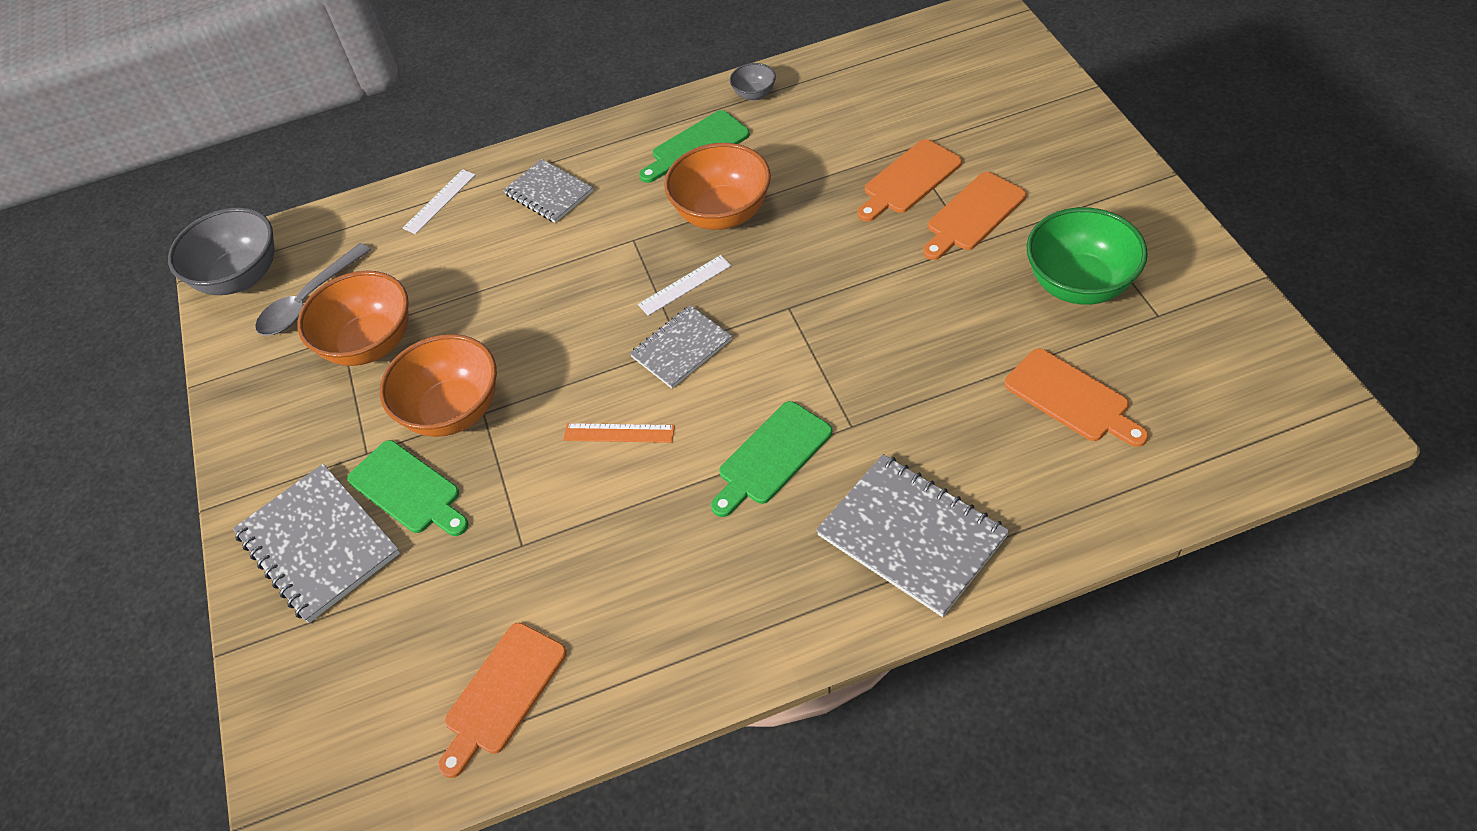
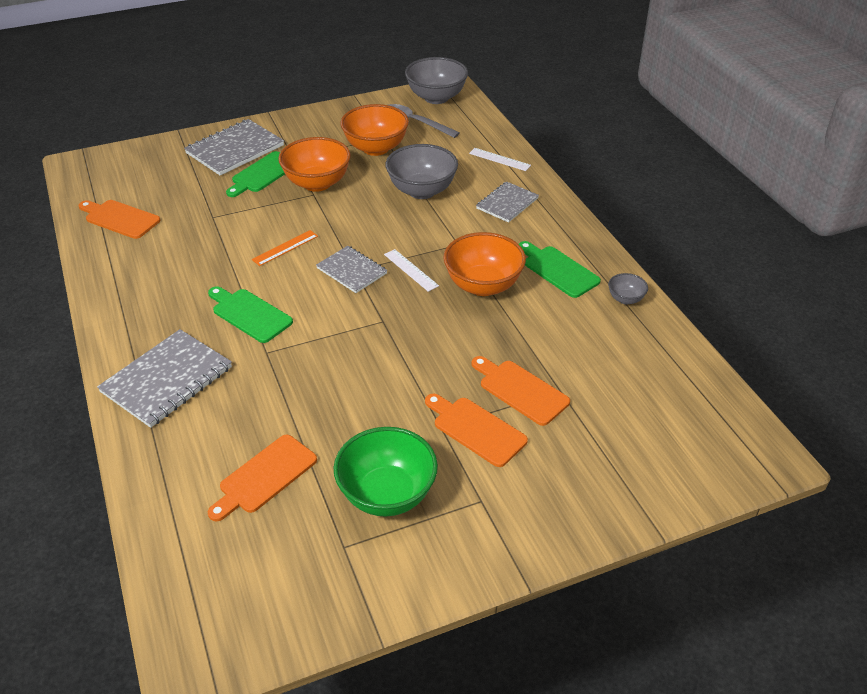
camera: 80 degrees right, 10 degrees down
(500, 282) = (422, 191): none -> grey bowl
(619, 433) = (285, 248): orange ruler -> orange ruler turned 45 degrees clockwise

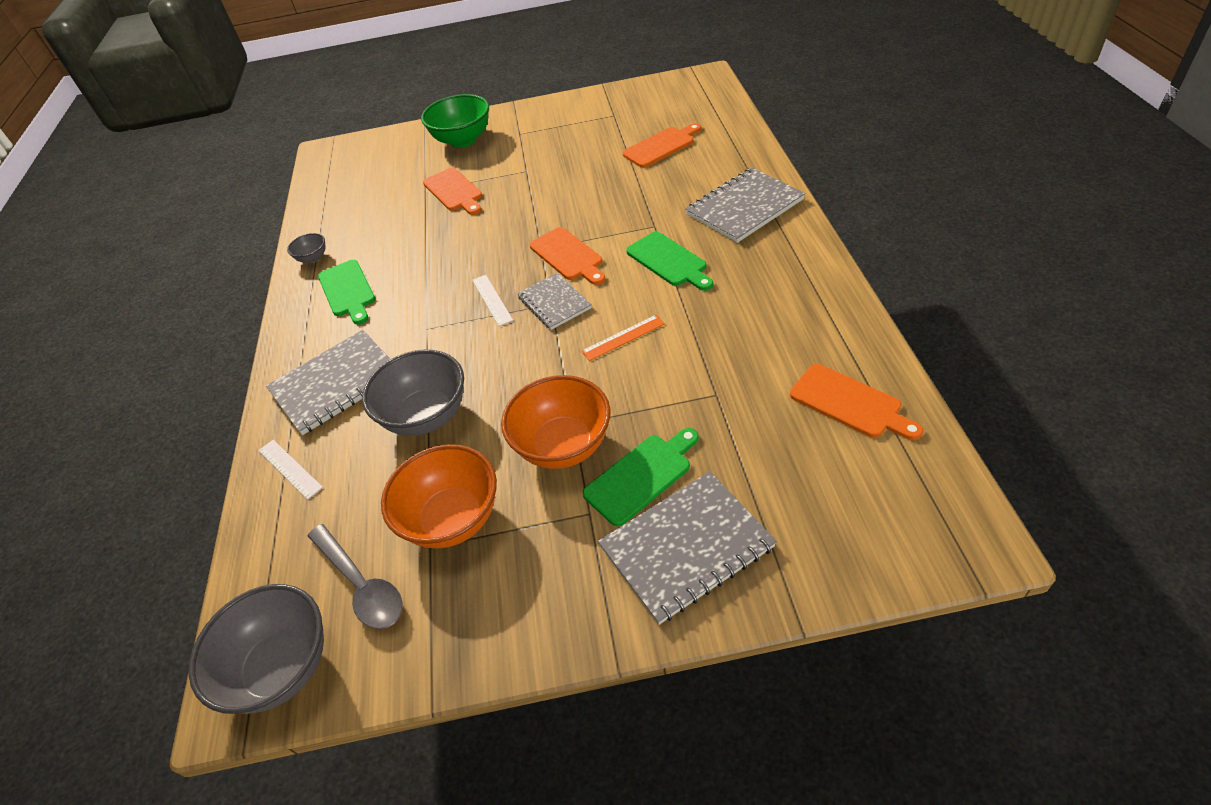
camera: 160 degrees left, 5 degrees up
(387, 494) = (579, 137): green bowl -> green bowl (463, 140)
(476, 429) = (501, 169): orange cutting board -> orange cutting board (568, 256)
(483, 285) = (429, 278): orange bowl -> none
(507, 203) = (336, 383): grey notebook -> grey notebook, size x1.60

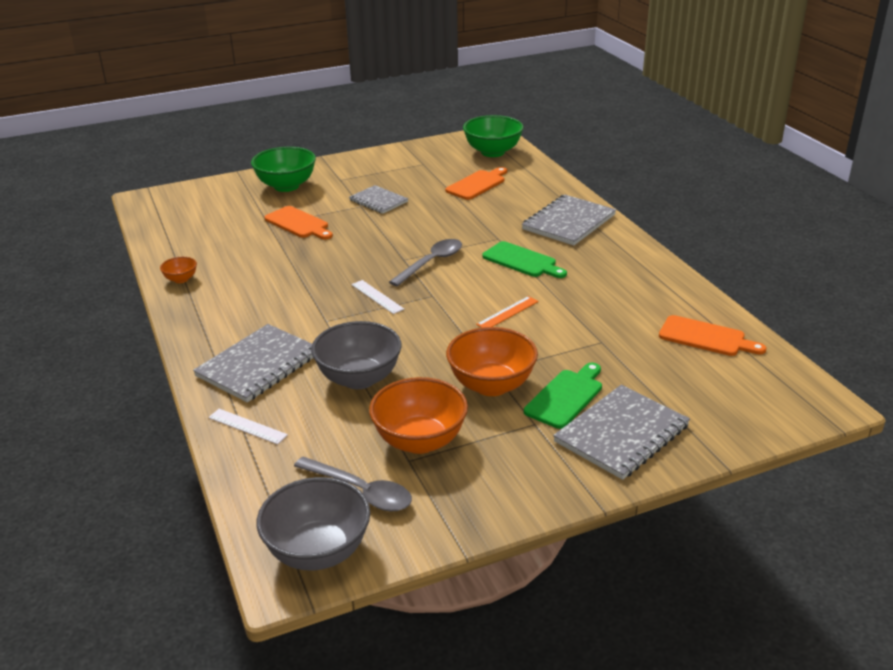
camera: 20 degrees left, 15 degrees down
(313, 258) = (181, 279): grey bowl -> orange bowl
(347, 290) = (231, 300): green cutting board -> none
(554, 302) = (435, 295): grey notebook -> grey notebook (378, 201)
(568, 256) = (431, 263): orange cutting board -> grey spoon
(695, 101) = (492, 152): none -> green bowl

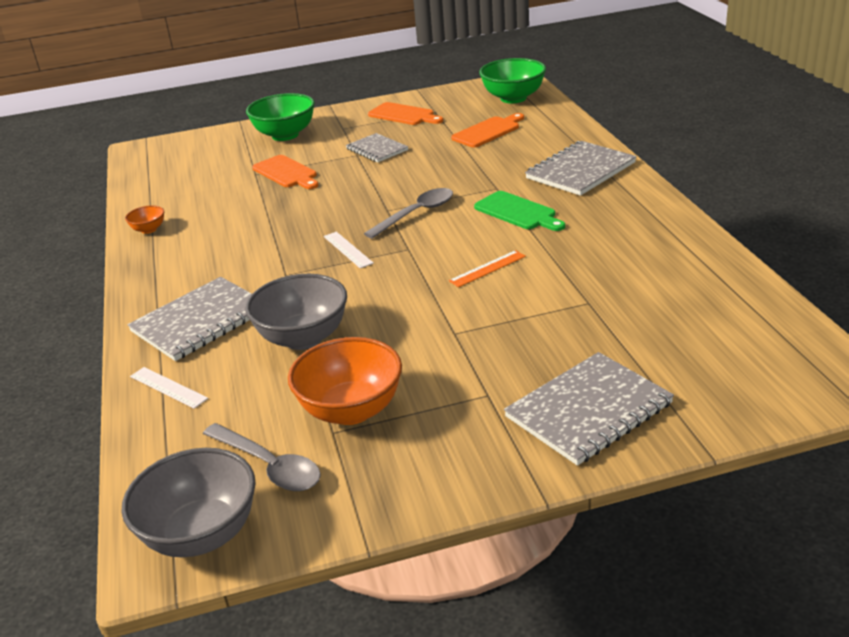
camera: 10 degrees right, 0 degrees up
(491, 385) = (449, 349): orange bowl -> none
(565, 397) = (532, 365): green cutting board -> none
(706, 337) = (715, 299): orange cutting board -> orange cutting board (403, 115)

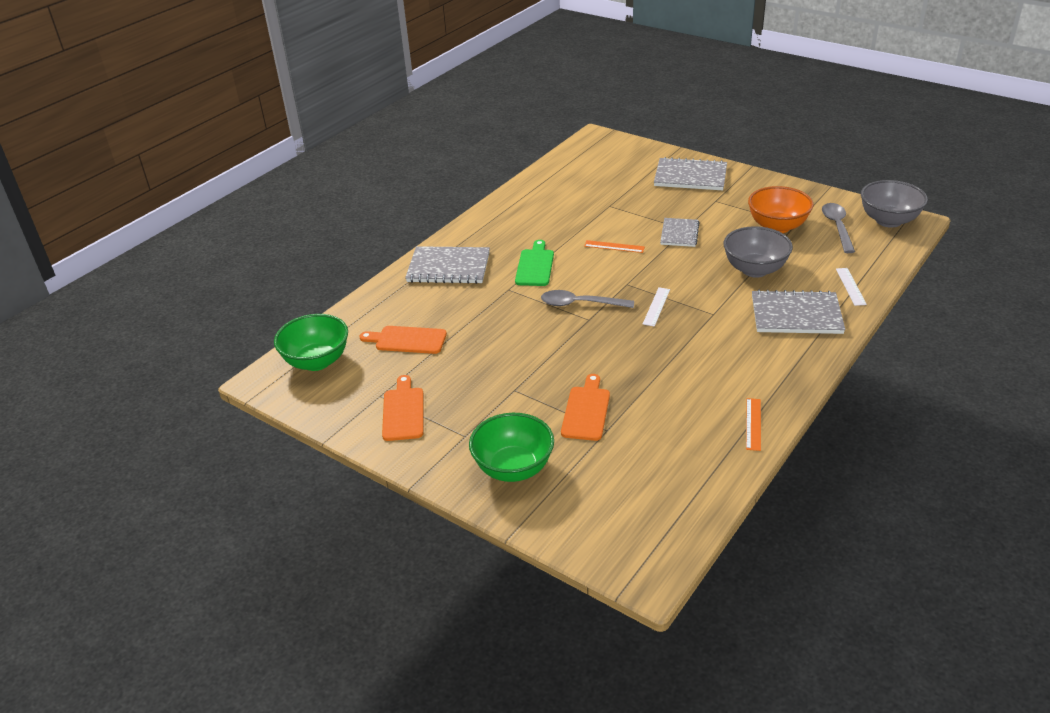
camera: 130 degrees left, 5 degrees up
(149, 230) = (753, 424): orange bowl -> orange ruler
(377, 149) = (494, 384): grey notebook -> grey notebook (679, 234)

